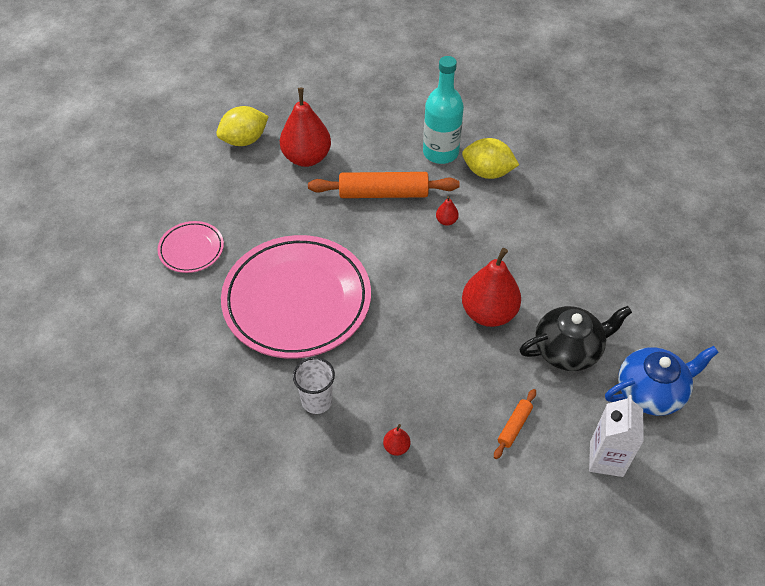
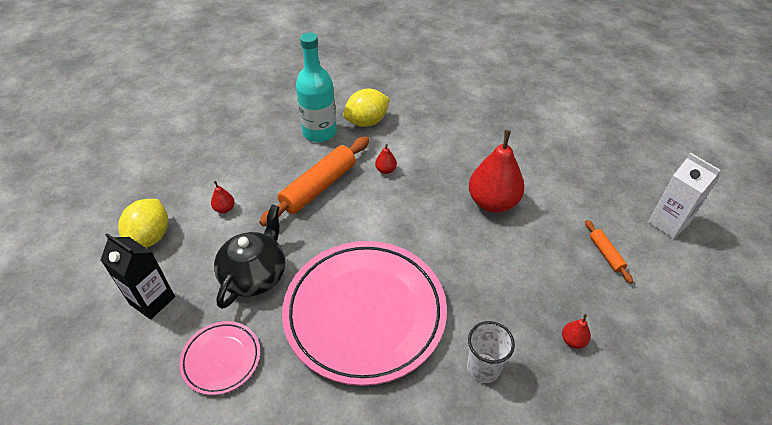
camera: 50 degrees left, 5 degrees down
(200, 182) = (152, 300): none -> black carton
(307, 157) = (224, 209): red pear -> red pear, size x0.42
(568, 349) = (561, 182): black teapot -> black teapot (255, 274)
(651, 391) = (628, 167): blue teapot -> none

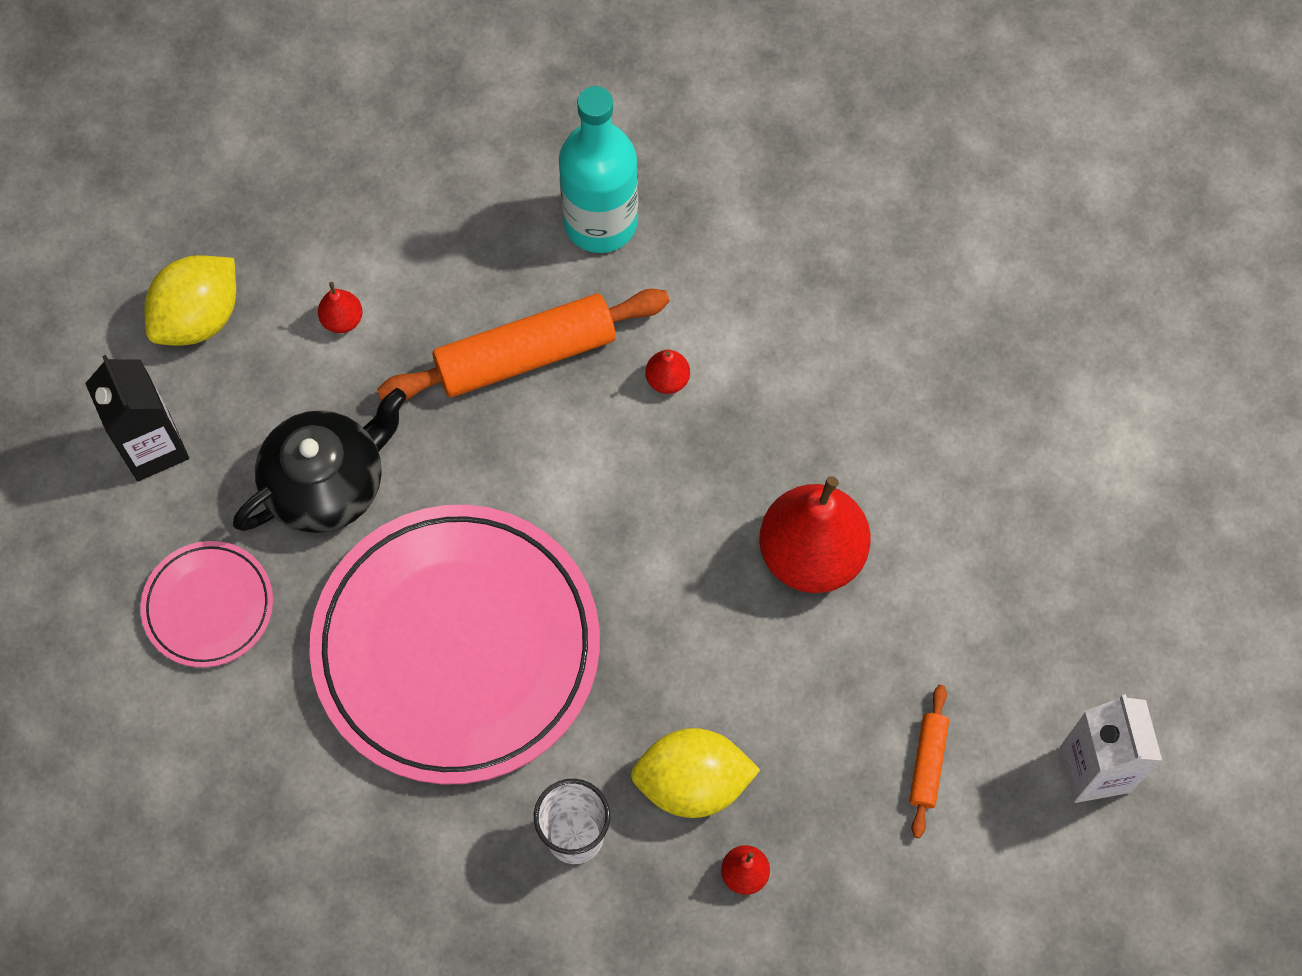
camera: 30 degrees right, 20 degrees up
(367, 121) = (706, 240): yellow lemon -> yellow lemon (692, 783)

